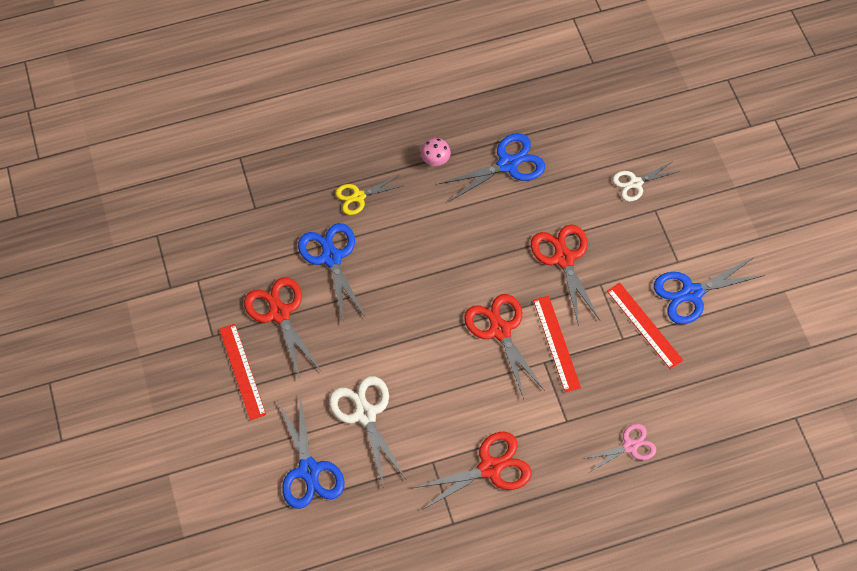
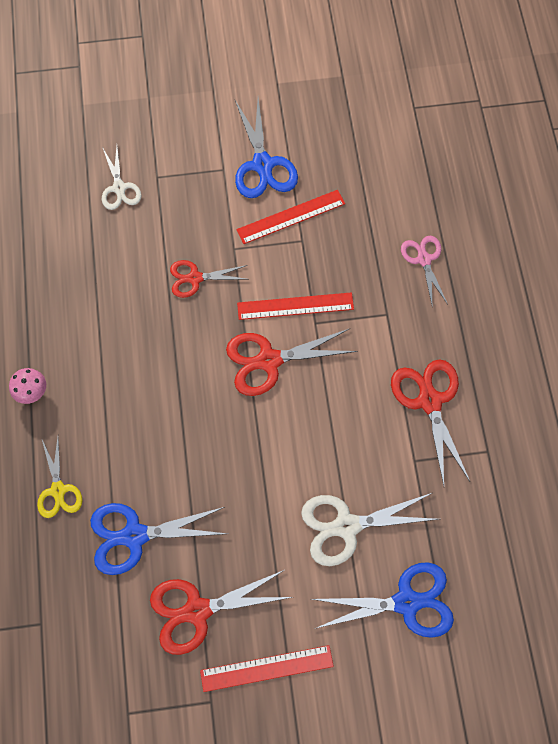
camera: 80 degrees left, 5 degrees up
(507, 164) = (60, 313): blue scissors -> none
(564, 258) = (195, 278): red scissors -> red scissors, size x0.63

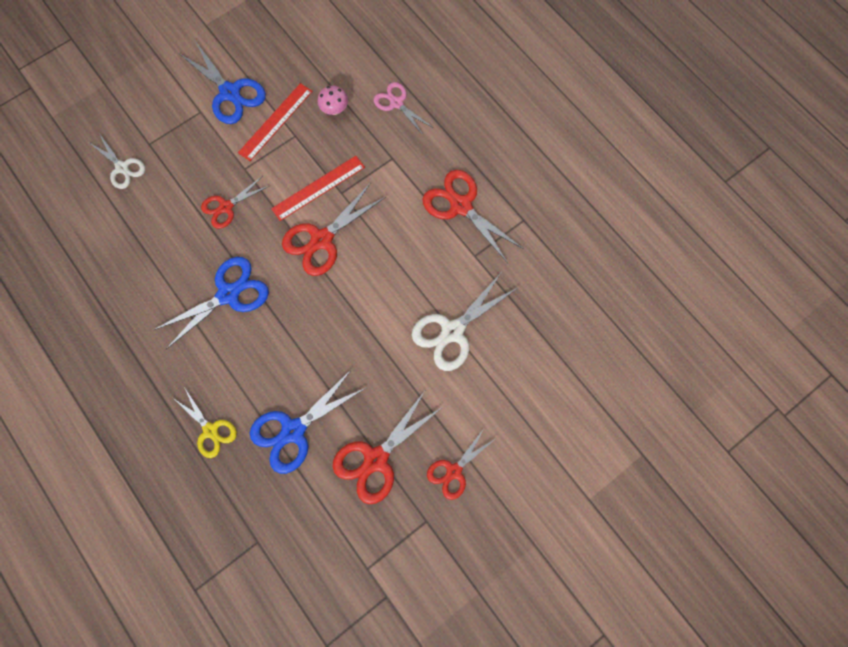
camera: 30 degrees left, 5 degrees up
(31, 392) = (142, 366): pink mushroom -> pink mushroom (334, 110)
(266, 668) = (454, 471): red ruler -> red scissors
(406, 602) = (528, 362): blue scissors -> blue scissors (228, 294)

